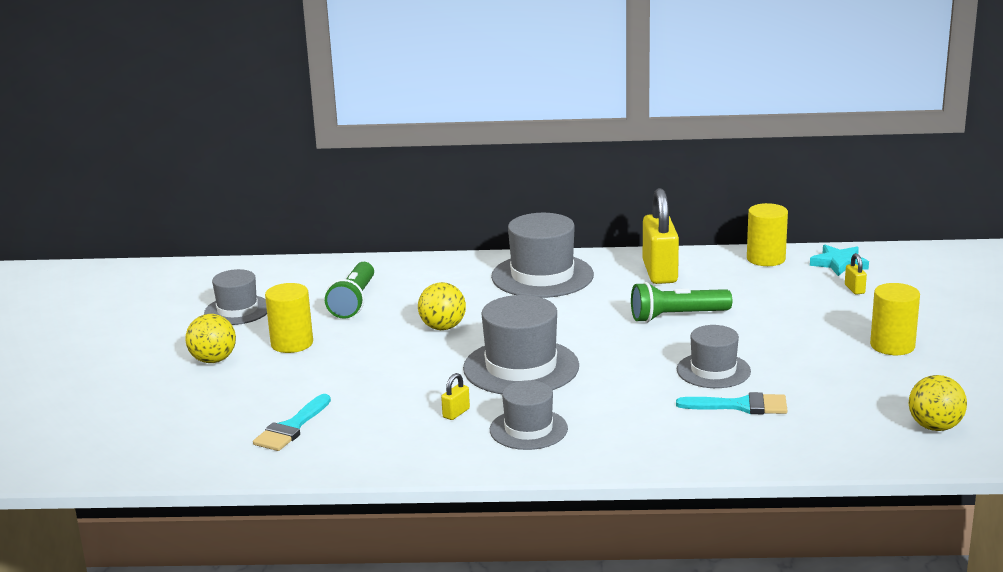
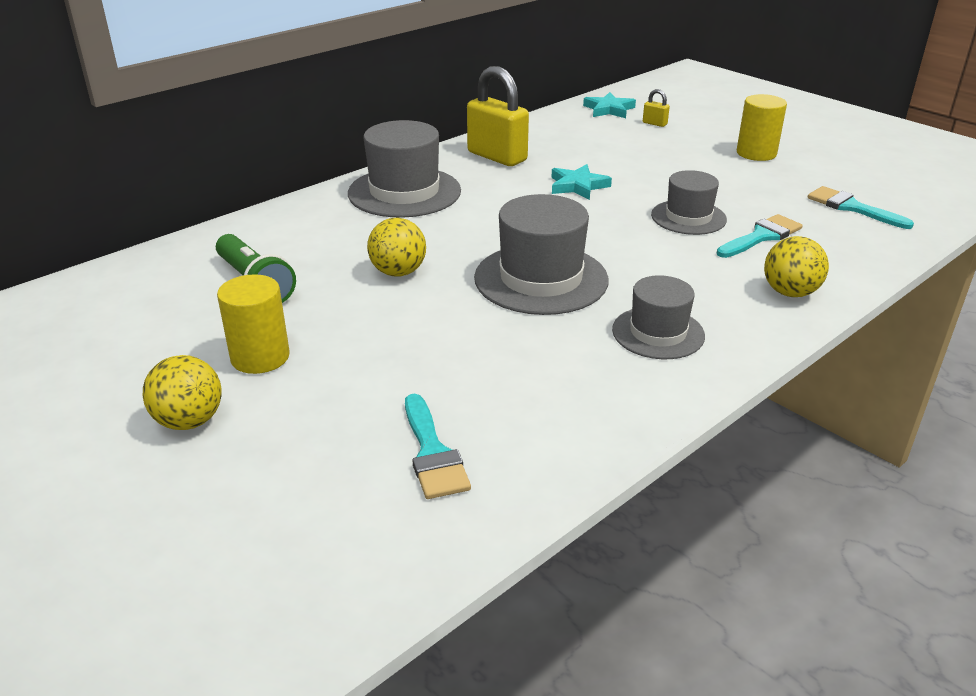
camera: 45 degrees left, 10 degrees up
(237, 310) = (121, 348): grey hat -> none
(456, 413) = (568, 349): yellow padlock -> none
(676, 316) = (578, 186): green flashlight -> turquoise star
(766, 259) = (554, 121): yellow cylinder -> none
(874, 417) = (852, 207): none -> turquoise brush
(935, 427) = (894, 198): yellow ball -> yellow ball (790, 293)

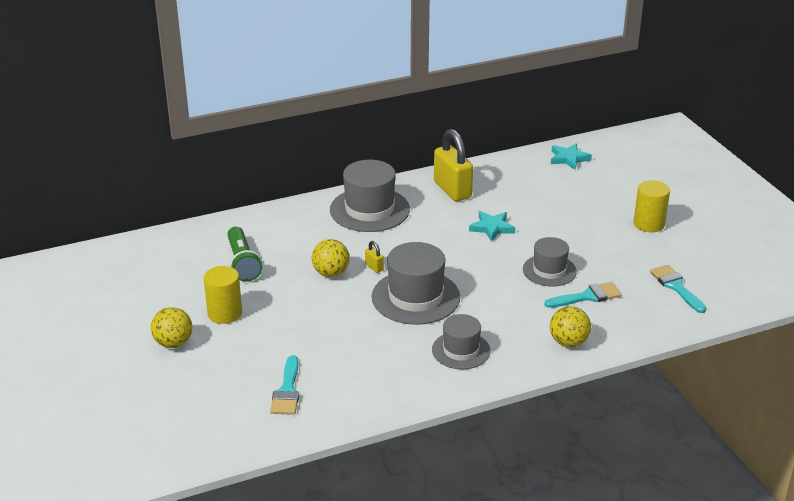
camera: 20 degrees right, 0 degrees up
(654, 123) = (593, 180): yellow padlock -> yellow padlock (374, 267)

